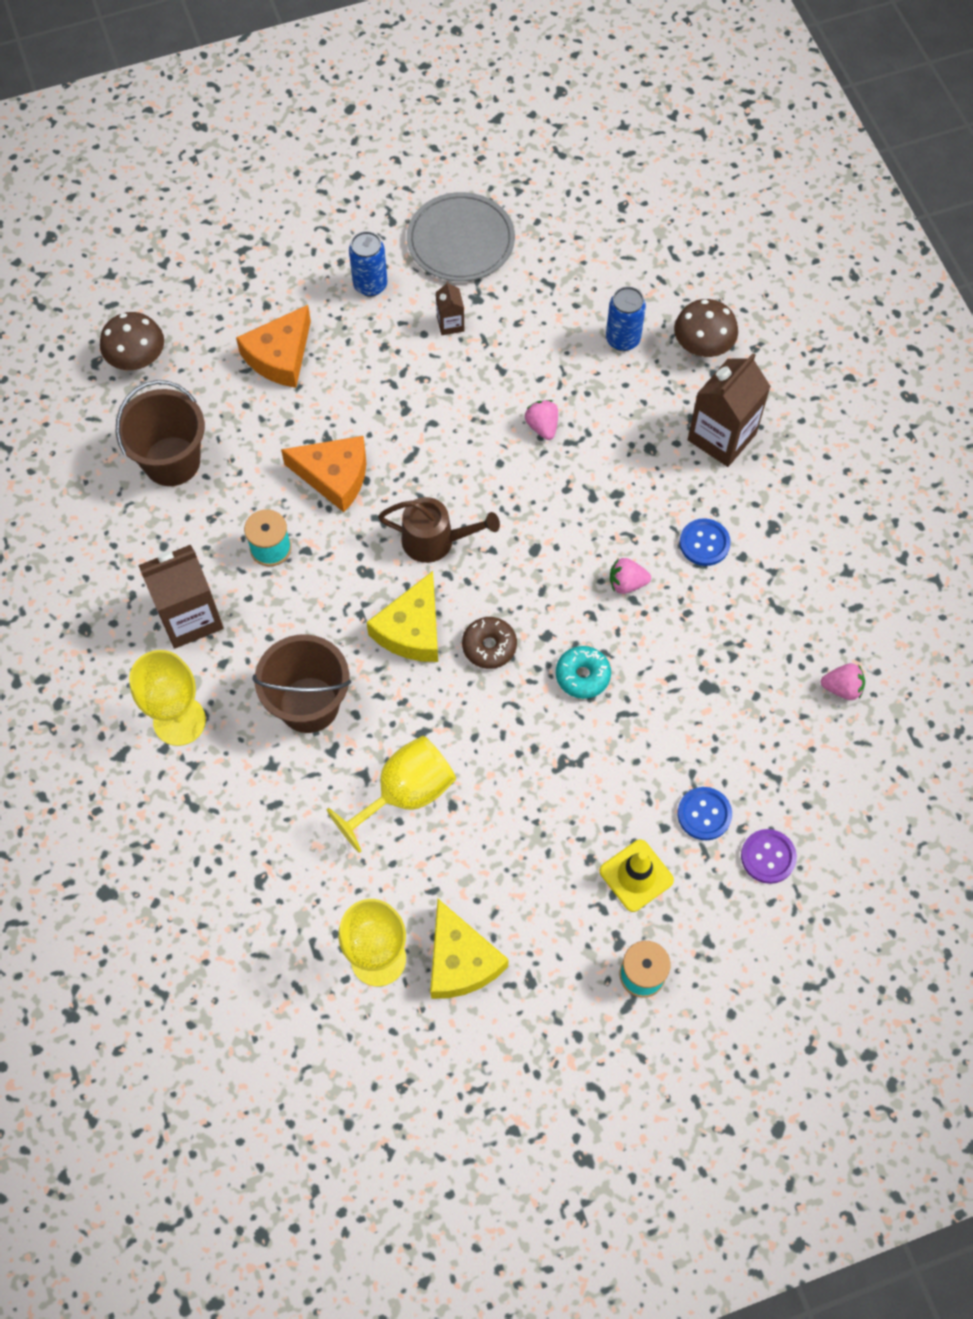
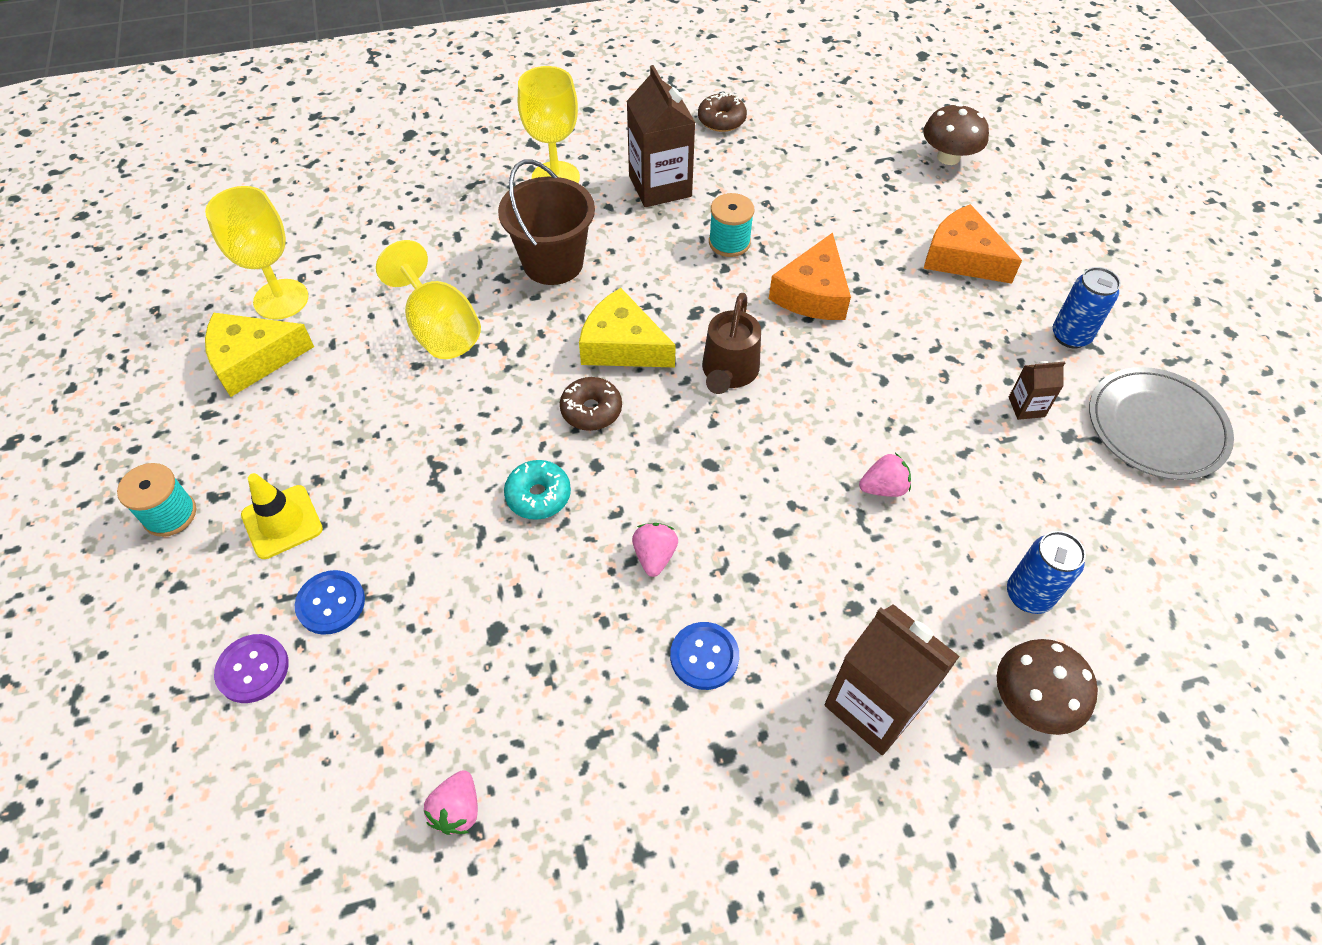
camera: 95 degrees right, 10 degrees down
(78, 565) = (721, 120): none -> brown donut
(172, 461) = (830, 178): brown bucket -> none

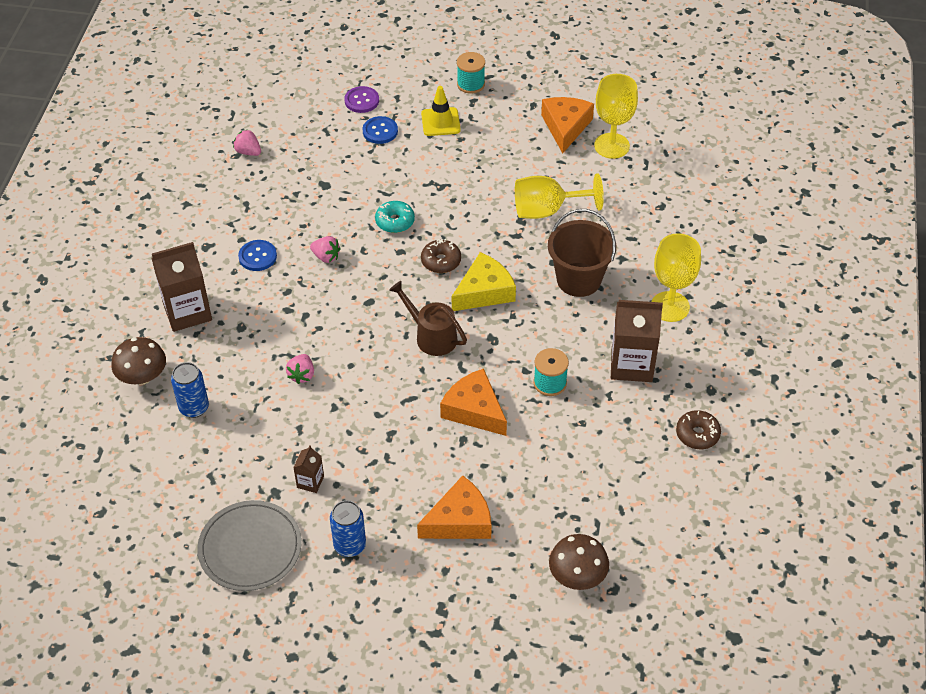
camera: 115 degrees right, 5 degrees down
(252, 360) = (565, 127): yellow cheese -> orange cheese

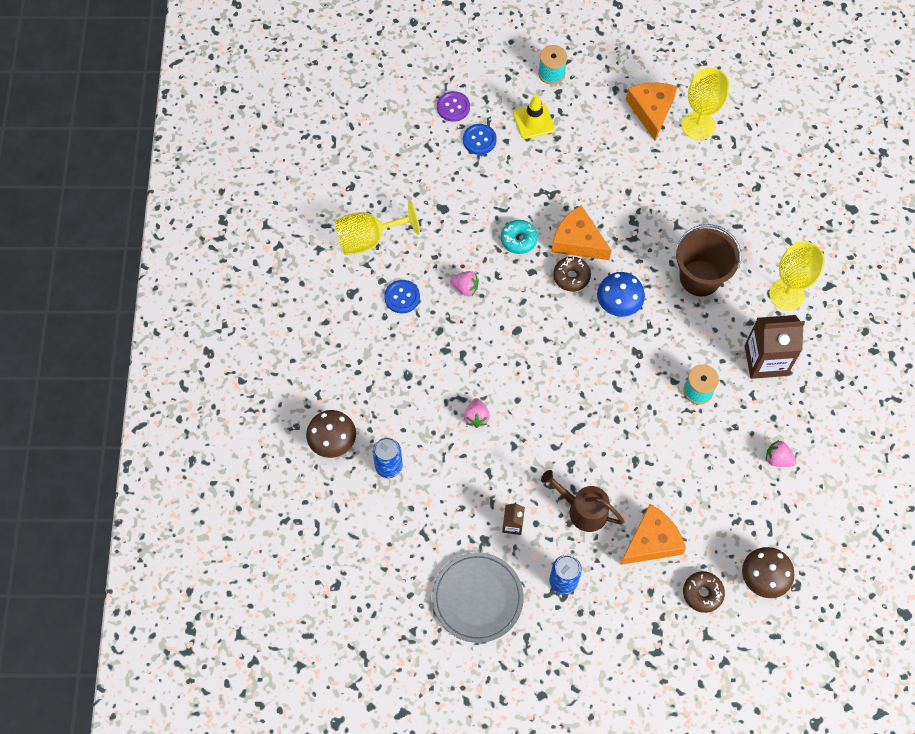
camera: 10 degrees left, 15 degrees up
(187, 312) = (354, 367): brown carton -> none
(248, 152) = (361, 181): pink strawberry -> pink strawberry (777, 459)
(431, 336) = (582, 358): brown watering can -> brown watering can (582, 510)
(474, 410) = (638, 429): orange cheese -> orange cheese (577, 241)
(484, 291) = (618, 304): yellow cheese -> blue mushroom
(546, 210) = (654, 206): yellow goblet -> yellow goblet (368, 239)
(697, 434) = (836, 422): brown donut -> brown donut (702, 593)

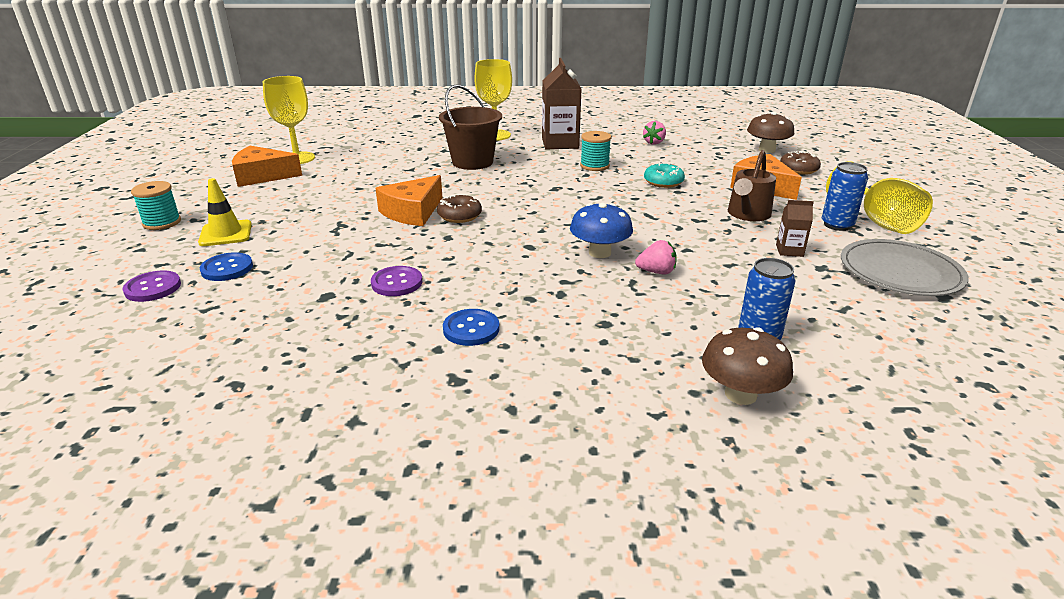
camera: 90 degrees left, 35 degrees down
(368, 239) = (355, 363): yellow goblet -> yellow goblet (879, 222)
(460, 247) = (397, 283): none -> purple button
(465, 288) = (463, 279): pink strawberry -> none
(518, 240) = (399, 244): turquoise donut -> turquoise donut (663, 182)
(618, 304) = (497, 194): blue mushroom -> blue mushroom (599, 252)

